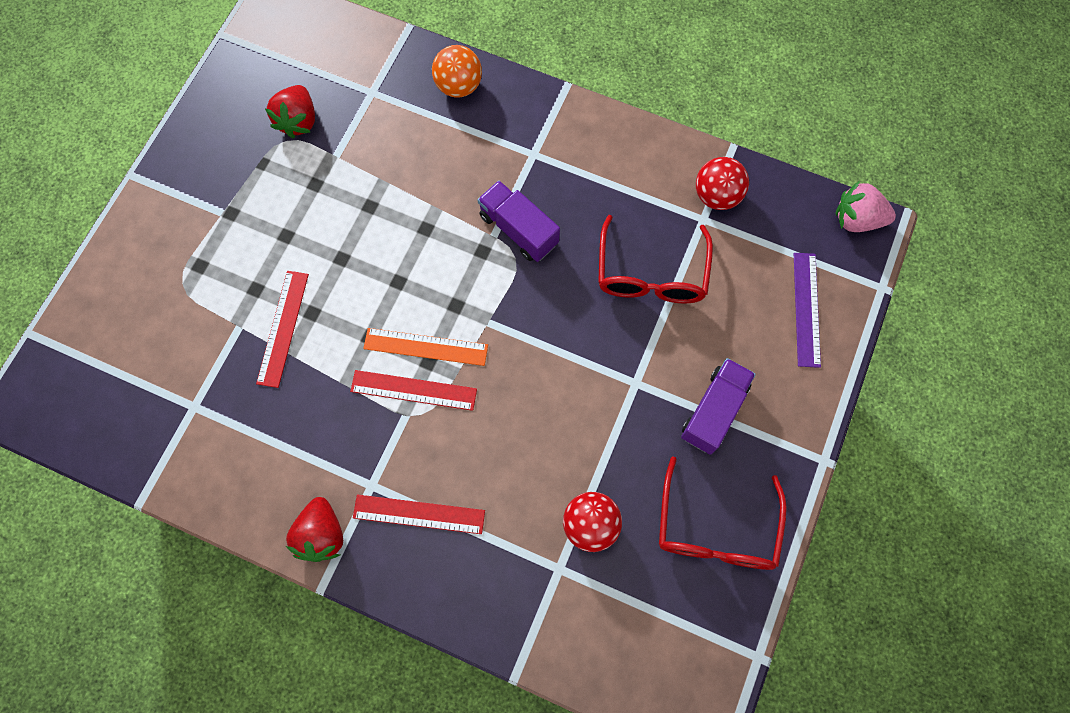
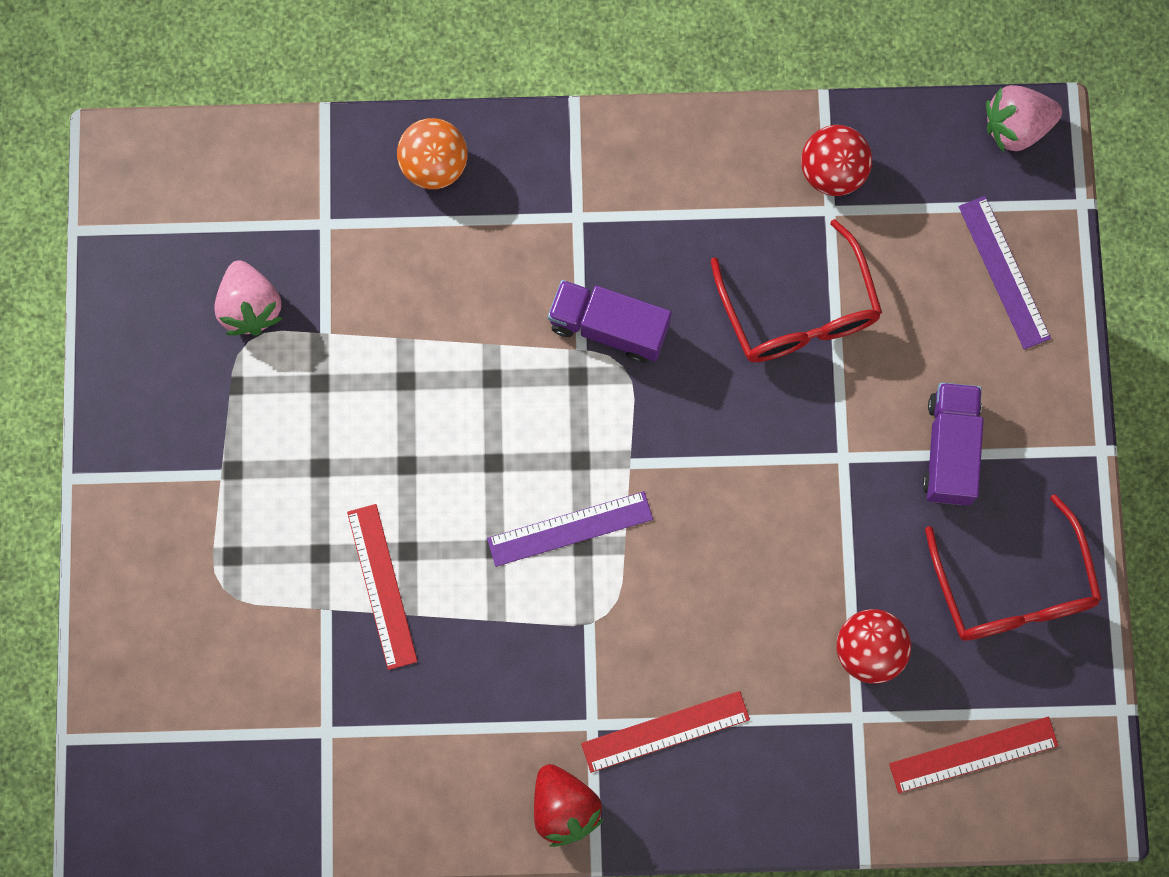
camera: 25 degrees left, 5 degrees up
(298, 121) = (250, 307): red strawberry -> pink strawberry
(413, 390) = (583, 589): red ruler -> red ruler (973, 755)
(426, 346) = (570, 528): orange ruler -> purple ruler

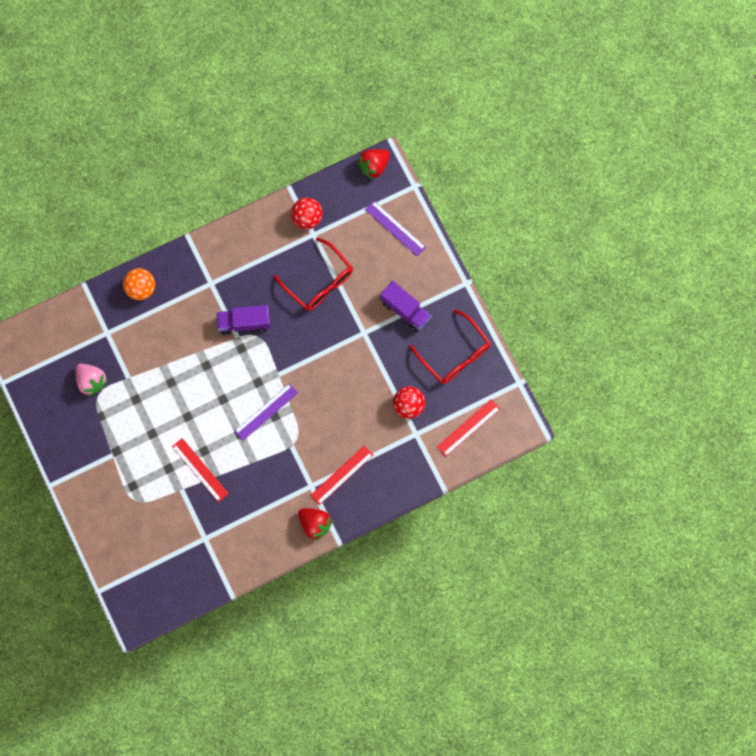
camera: 25 degrees left, 0 degrees up
(950, 450) = (405, 310): purple truck -> purple truck turned 150 degrees clockwise
(1016, 127) = (374, 166): pink strawberry -> red strawberry

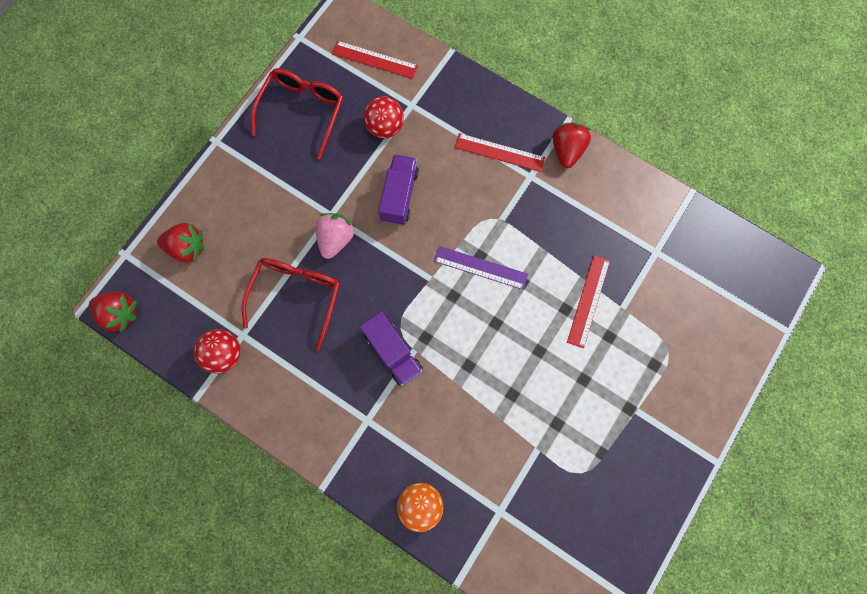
camera: 120 degrees left, 0 degrees up
(92, 381) = (568, 491): pink strawberry -> pink strawberry (336, 239)
(395, 228) = (188, 247): purple ruler -> red strawberry
(405, 310) = (280, 186): purple truck -> purple truck (399, 195)

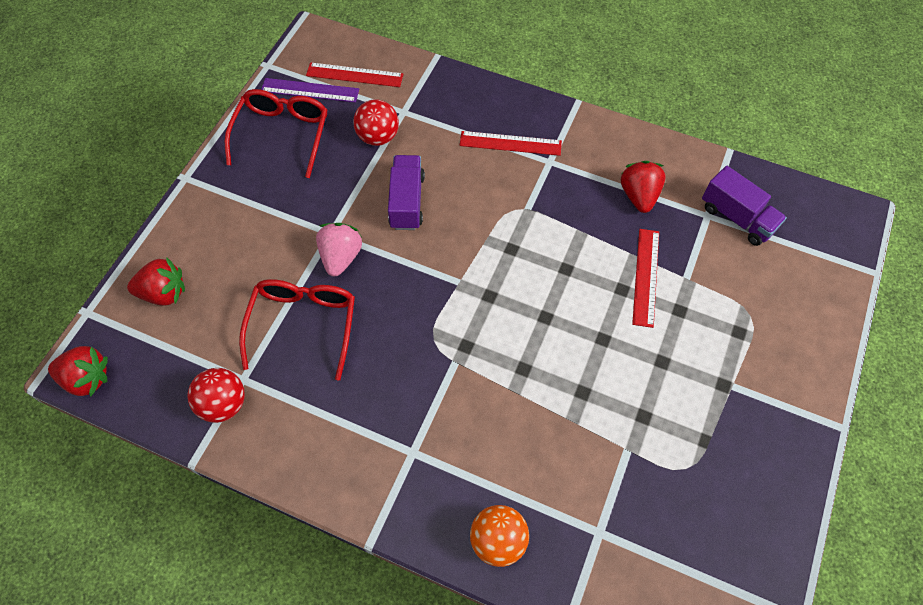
camera: 10 degrees left, 15 degrees down
(393, 351) = (430, 368): purple truck -> purple truck (737, 218)
(480, 268) = (514, 261): purple ruler -> purple ruler (310, 90)
(566, 150) = (583, 131): red strawberry -> red strawberry (639, 196)

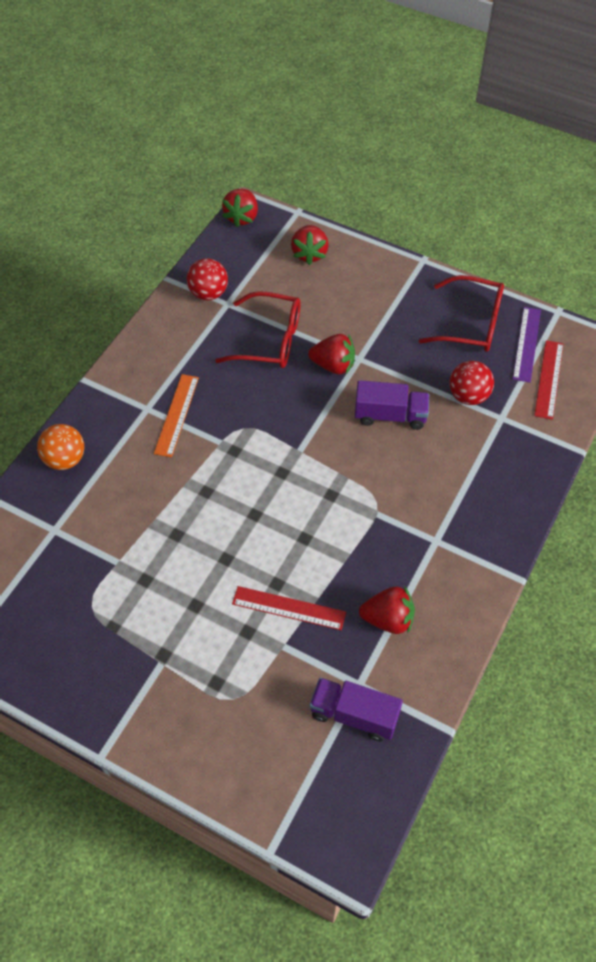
camera: 95 degrees right, 5 degrees down
(341, 257) = (333, 365): pink strawberry -> red strawberry
(420, 415) = (177, 415): none -> orange ruler
(510, 143) = (460, 507): red ruler -> none
(737, 218) = (354, 715): purple truck -> purple truck turned 60 degrees clockwise

